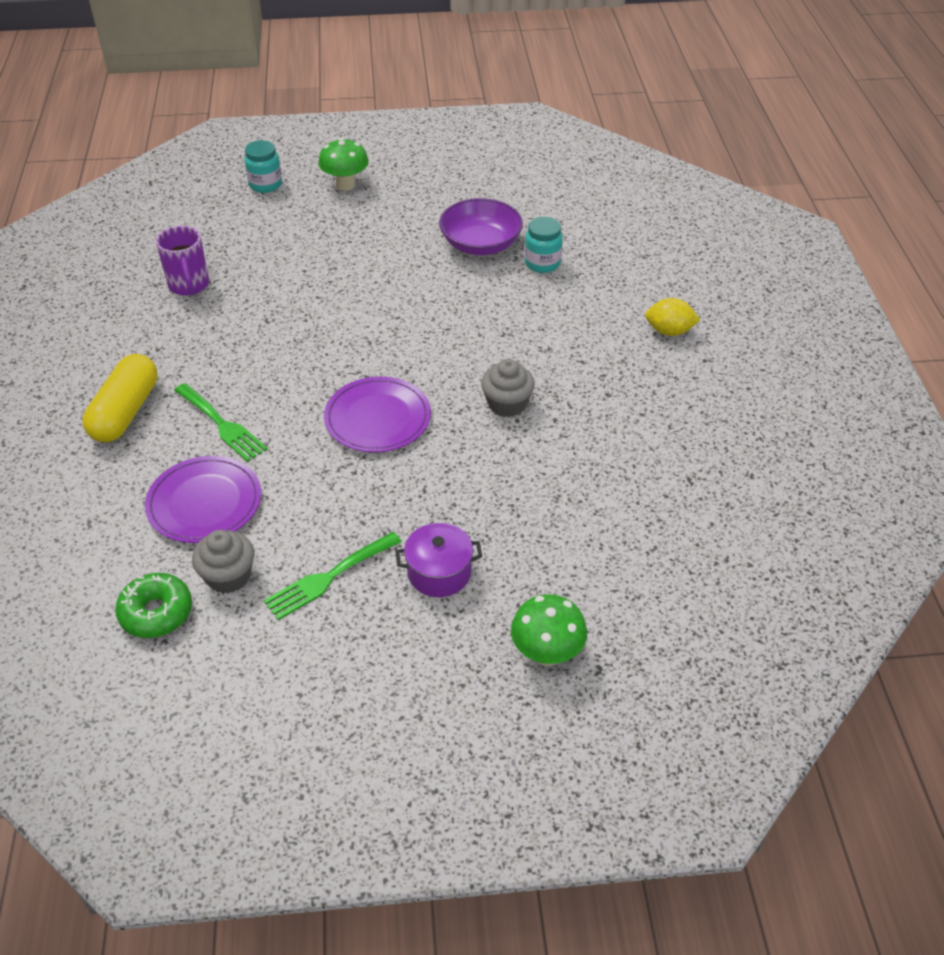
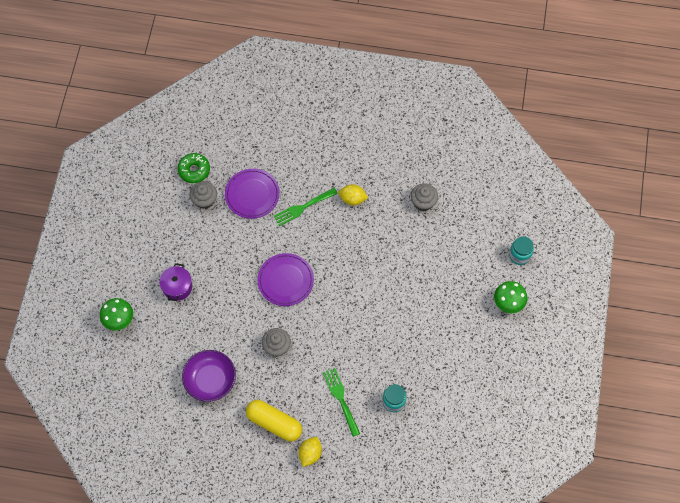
camera: 105 degrees right, 20 degrees up
(126, 412) = (325, 165): yellow capsule -> yellow capsule (274, 423)
(189, 286) = (423, 202): purple mug -> grey cupcake
(194, 365) = (352, 199): none -> yellow lemon
(329, 577) = (190, 240): green fork -> green fork (341, 399)
(480, 244) = (422, 370): purple bowl -> purple bowl (210, 380)

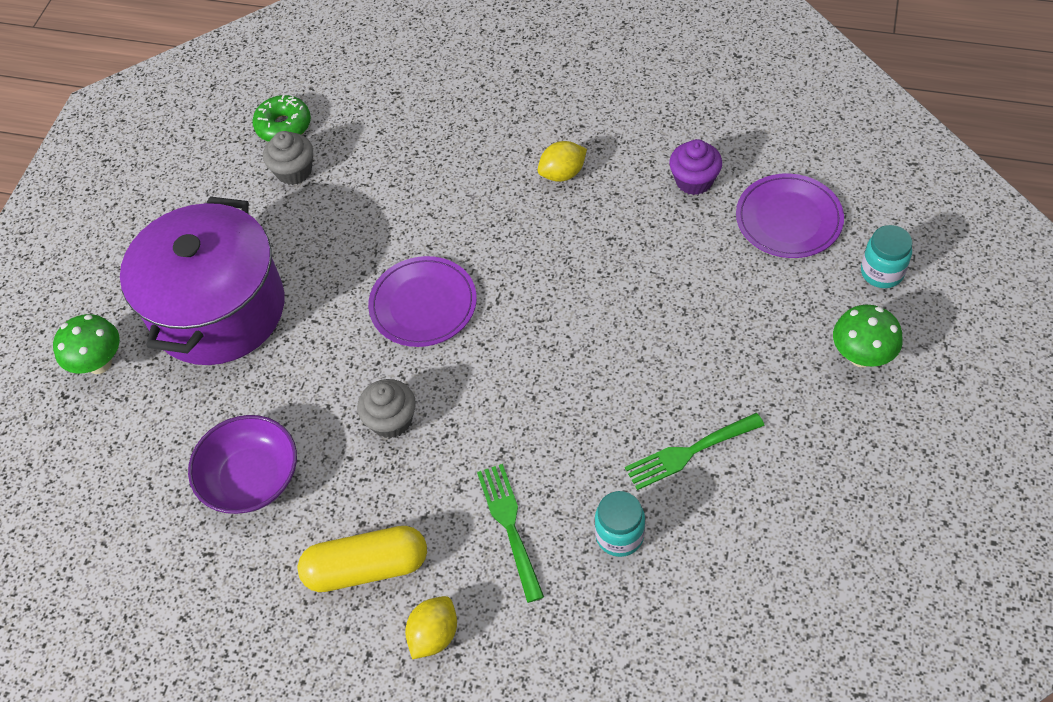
camera: 10 degrees right, 10 degrees down
(177, 287) = (219, 310): purple pot -> purple pot, size x2.40
(252, 195) = (380, 164): purple plate -> purple plate (788, 219)
(274, 423) = (366, 568): yellow capsule -> yellow capsule turned 45 degrees counterclockwise
(303, 207) = (469, 185): green fork -> green fork (689, 452)
(352, 199) = (562, 174): yellow lemon -> yellow lemon turned 45 degrees counterclockwise
(423, 202) = (694, 181): grey cupcake -> purple cupcake

